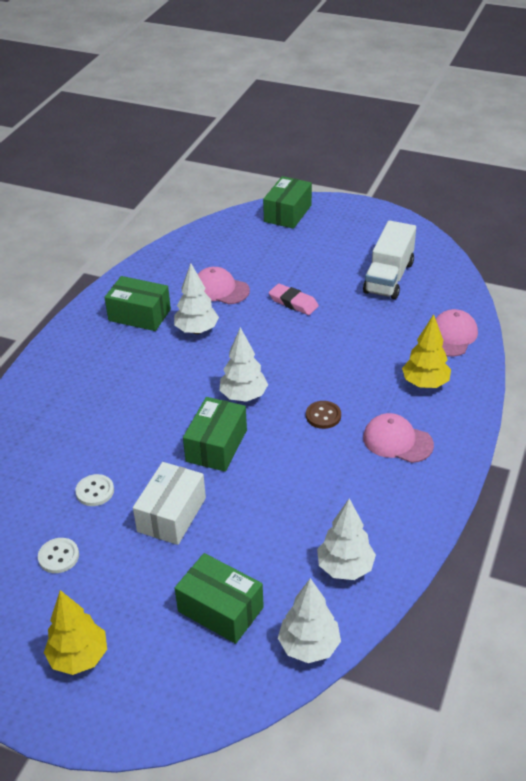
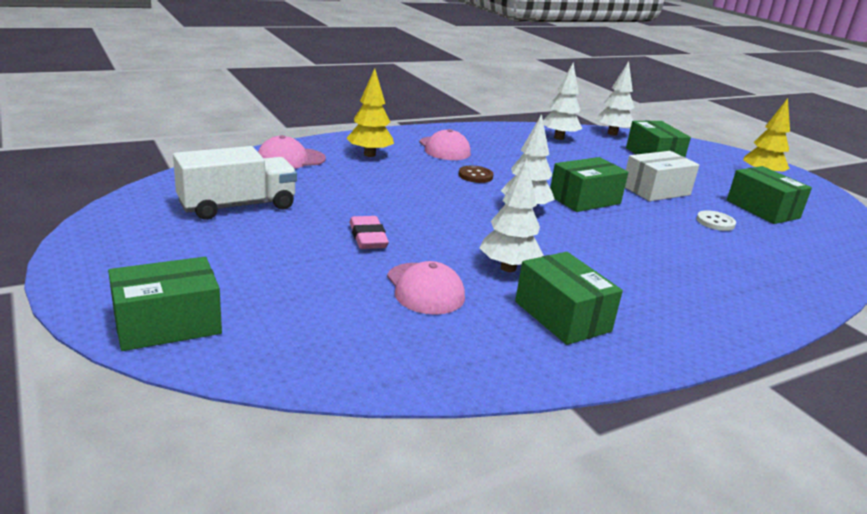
camera: 145 degrees left, 15 degrees down
(58, 556) = (762, 209): white button -> green box

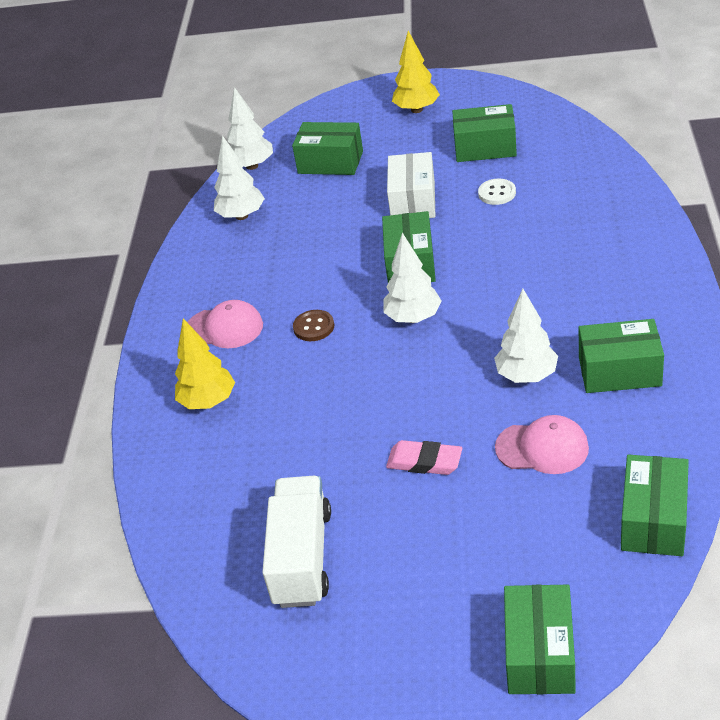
camera: 50 degrees left, 15 degrees up
(290, 159) = (186, 481): pink cap -> none
(372, 367) = (653, 520): none -> green box

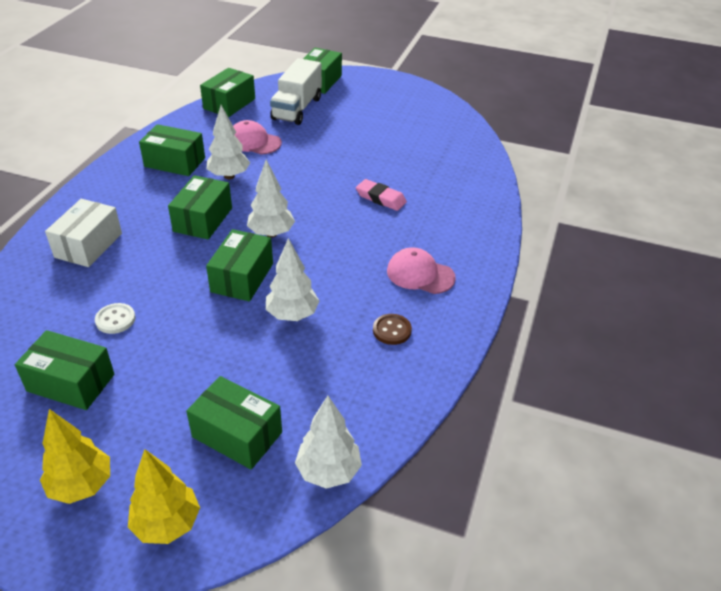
camera: 170 degrees left, 0 degrees up
(208, 402) = (446, 224): yellow tree -> yellow tree (167, 524)
(242, 216) = (367, 393): white tree -> white tree (292, 315)
(302, 557) = (412, 134): white truck -> white truck (297, 109)
(314, 327) = (348, 251): brown button -> brown button (392, 330)
(413, 201) = (192, 342): white box -> white box (88, 245)
(424, 462) = (322, 154): pink eraser -> pink eraser (380, 198)
(505, 307) = (203, 219): none -> green box

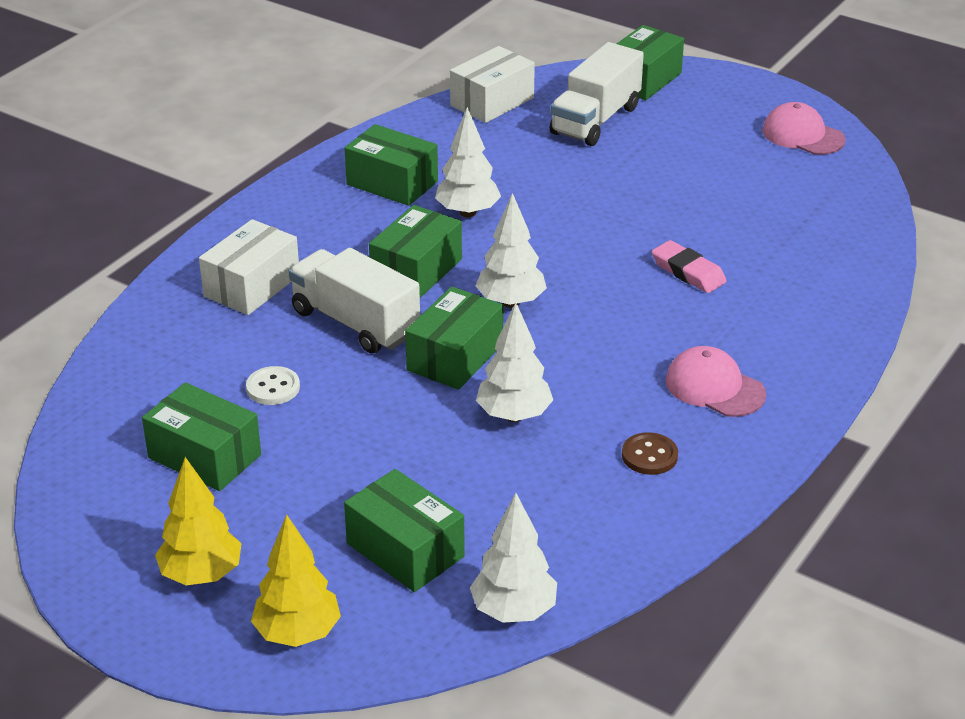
camera: 15 degrees right, 5 degrees down
(167, 262) = (355, 323): none -> white truck
(229, 104) = (492, 102): green box -> white box
(254, 142) = (516, 165): pink cap -> pink cap (803, 135)

